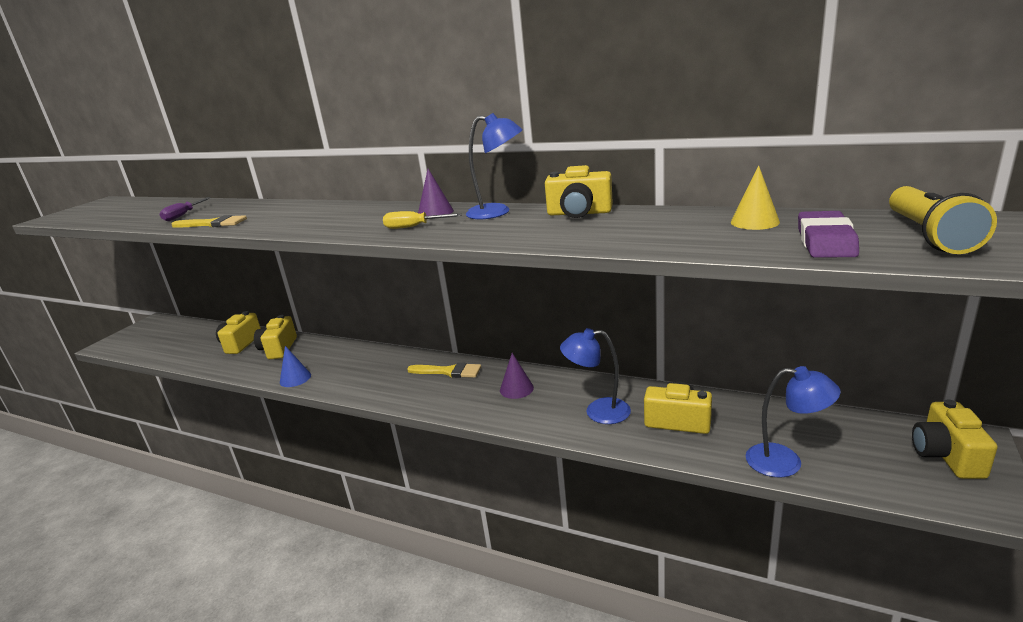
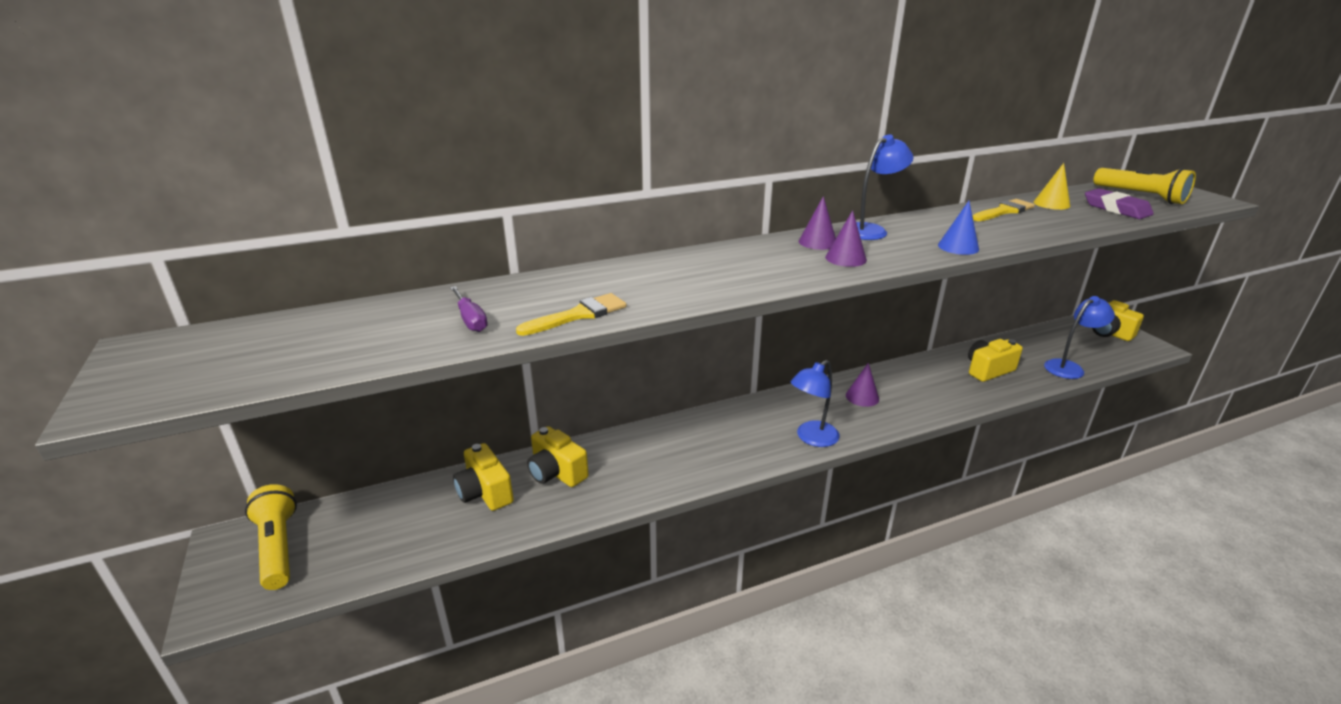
camera: 50 degrees left, 5 degrees up
(156, 331) = (278, 548): none -> yellow flashlight
(295, 378) = (653, 486): blue cone -> blue cone (958, 247)
(413, 227) = (845, 258): yellow screwdriver -> purple cone
(449, 371) = (785, 409): yellow brush -> yellow brush (1004, 211)
(579, 213) = (935, 218): yellow camera -> none
(598, 411) = (940, 386): blue lamp -> blue lamp (812, 438)

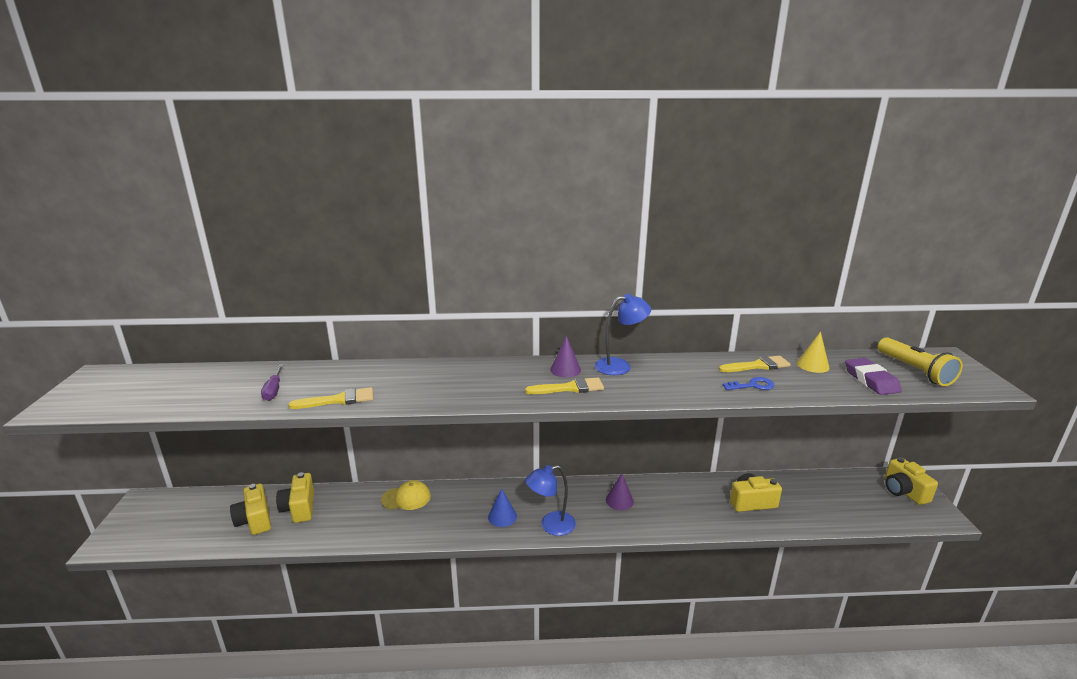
camera: 20 degrees right, 5 degrees down
(278, 548) = (163, 513): yellow flashlight -> none
(556, 472) = (353, 505): yellow camera -> yellow camera (255, 520)
(619, 448) = (406, 498): none -> yellow cap
(845, 258) = (570, 388): purple cone -> yellow brush
(958, 247) = (673, 394): blue cone -> blue cone (502, 516)
(1022, 228) = (752, 385): none -> blue key
(1069, 367) = (834, 517): blue lamp -> none

